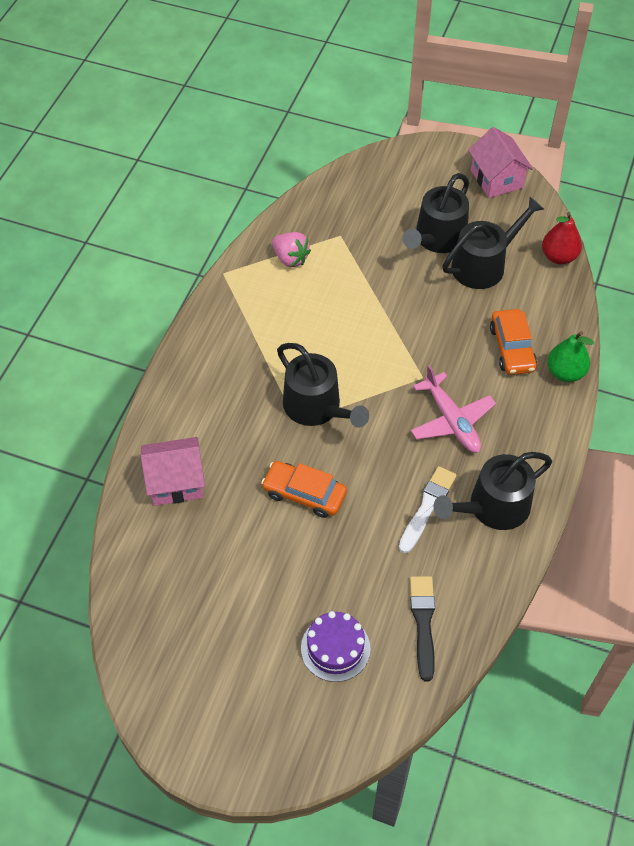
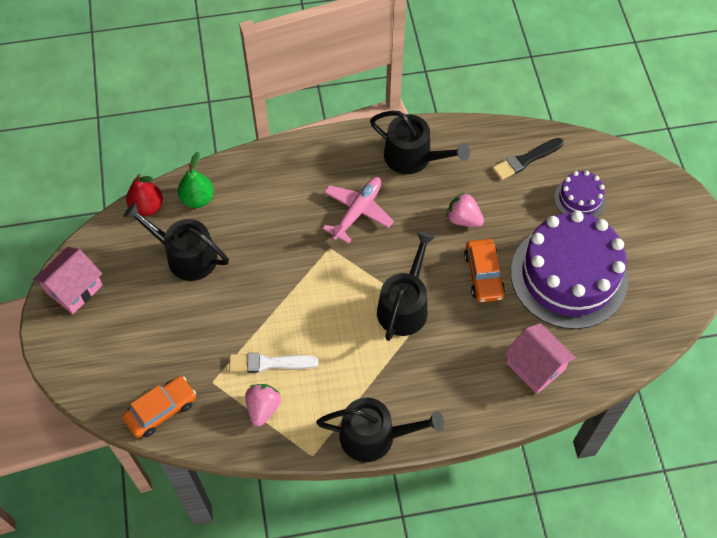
camera: 120 degrees left, 5 degrees up
(249, 574) = (568, 276): none -> purple cake
(383, 512) = (463, 219): none -> pink strawberry
(427, 507) = (440, 195): white brush -> white brush (269, 363)
(437, 238) = (174, 303): black watering can -> black watering can (374, 436)
(512, 348) = (264, 201): orange car -> orange car (161, 410)
(565, 372) = (267, 159): green pear -> green pear (198, 199)

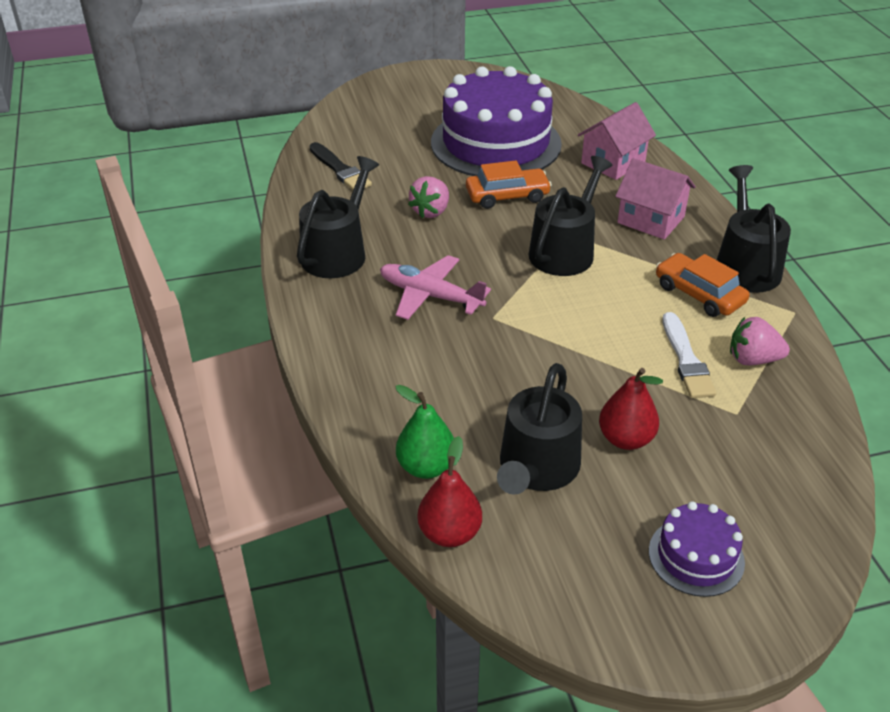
camera: 95 degrees left, 20 degrees down
(74, 289) = (636, 615): pink house -> pink house (651, 220)
(161, 410) = (804, 464): orange car -> orange car (699, 294)
(201, 309) = (626, 439): none -> red pear
(404, 306) = (565, 251): black watering can -> black watering can turned 105 degrees clockwise
(579, 199) = (393, 136): purple cake -> purple cake (696, 556)

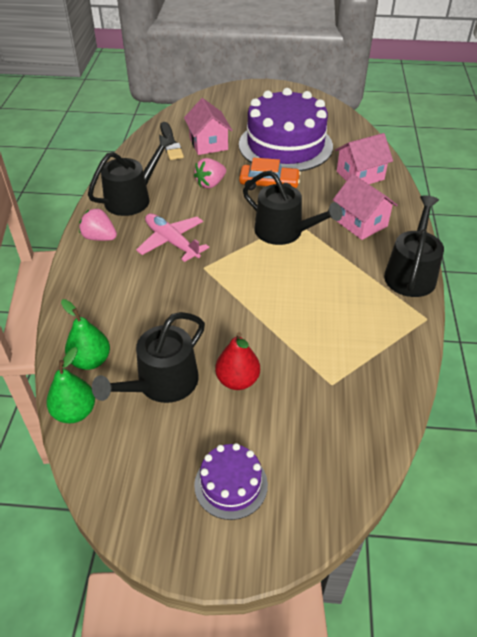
camera: 20 degrees right, 5 degrees up
(392, 160) = (208, 144): none -> pink house
(449, 533) = (75, 412): red pear -> green pear
(565, 251) = (284, 232): black watering can -> black watering can turned 75 degrees clockwise
(686, 359) = (320, 333): white brush -> none
(699, 294) = (361, 286): orange car -> none
(753, 359) = (370, 346): pink strawberry -> pink strawberry (100, 238)

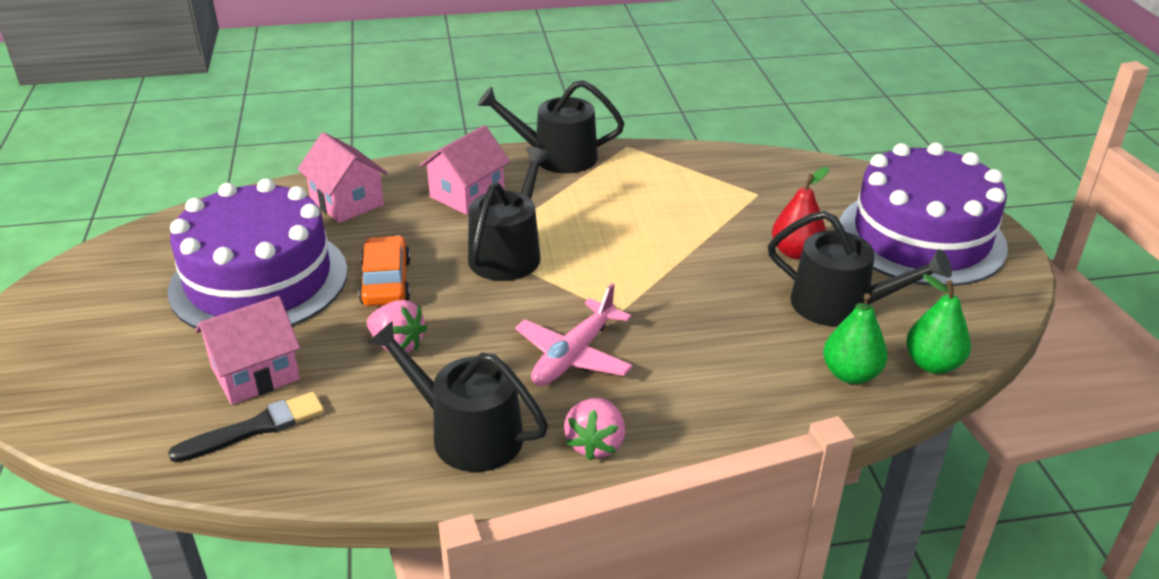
camera: 105 degrees left, 10 degrees down
(231, 484) = (921, 237): purple cake -> purple cake, size x2.18

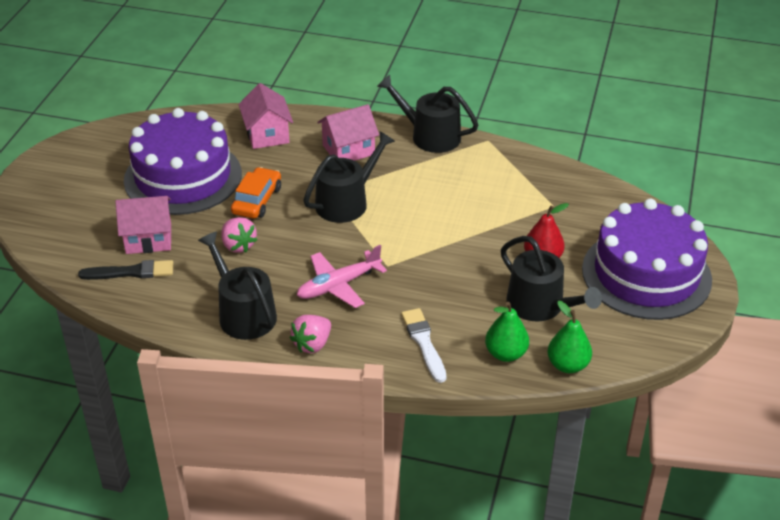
camera: 25 degrees right, 5 degrees up
(741, 394) = (424, 343): none -> white brush

